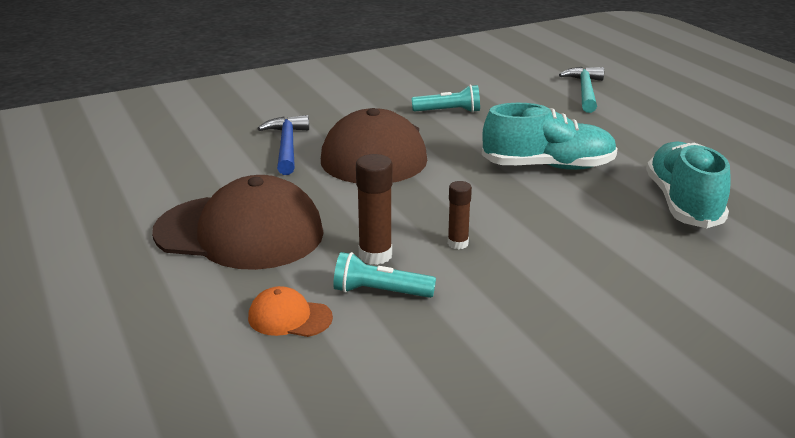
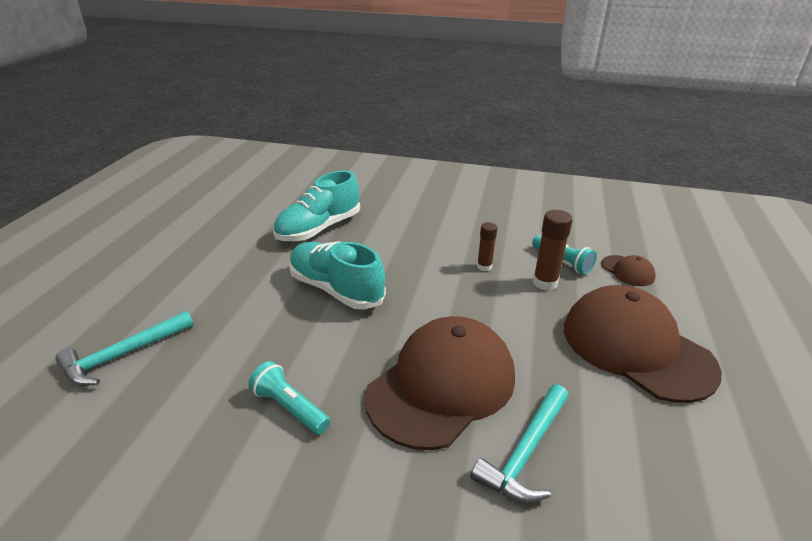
camera: 140 degrees left, 5 degrees up
(287, 146) = (525, 452): blue hammer -> turquoise hammer
(289, 317) = (627, 271): orange cap -> brown cap

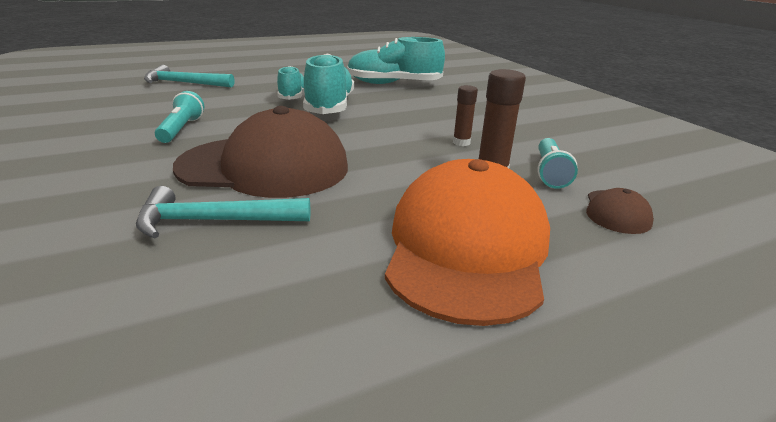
camera: 50 degrees right, 5 degrees down
(278, 297) = (292, 96): none -> turquoise shoe
(636, 347) = (467, 247): brown cap -> orange cap

